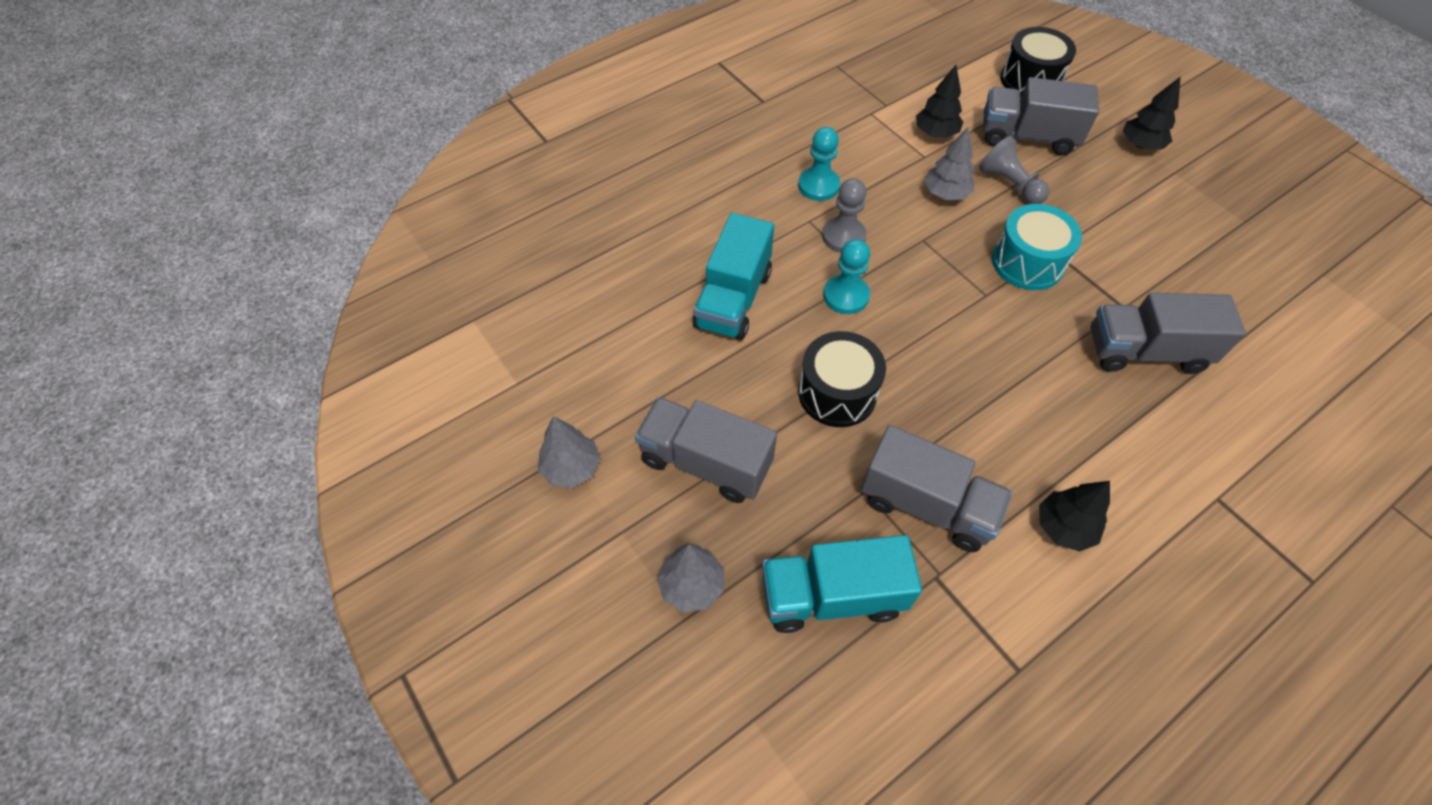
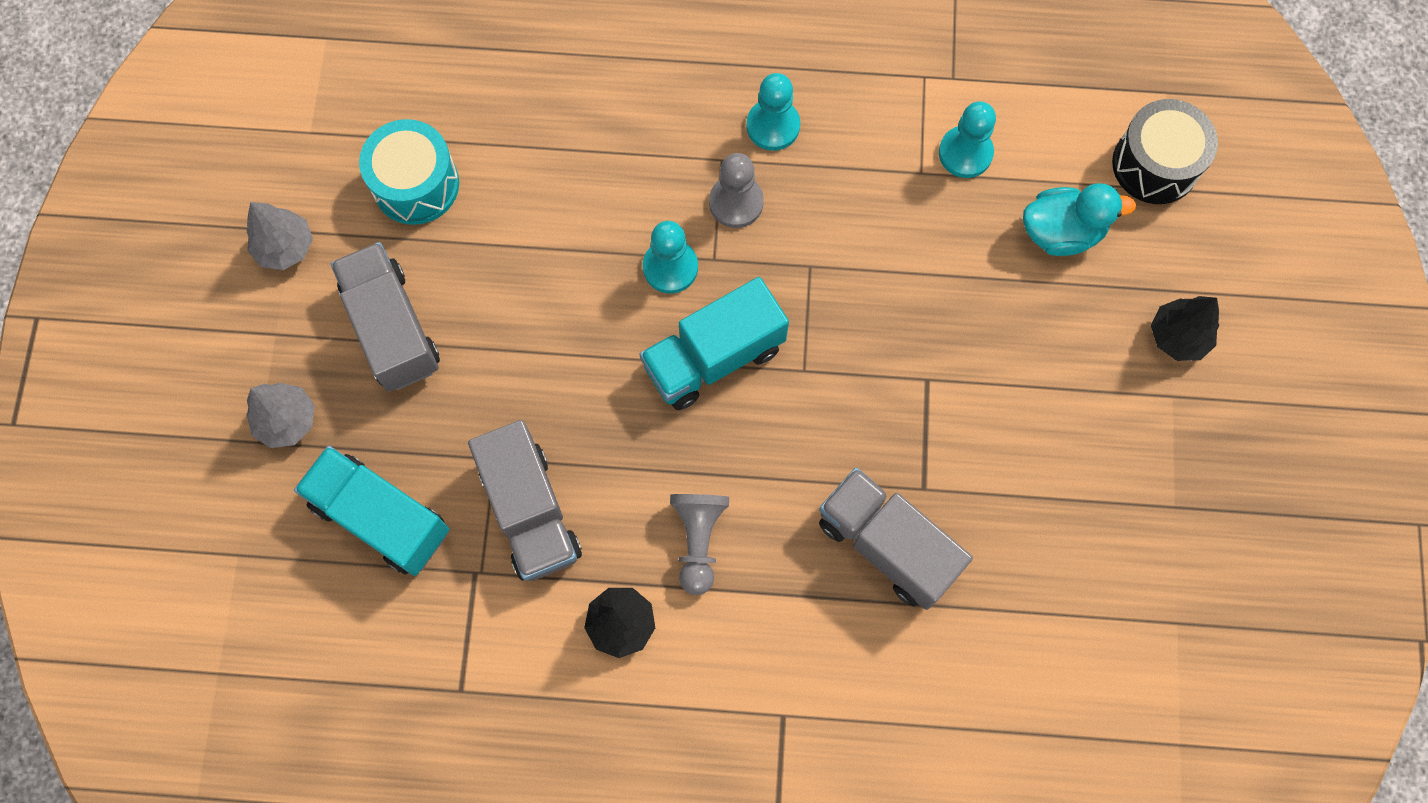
camera: 40 degrees right, 15 degrees up
(733, 299) = (565, 191): turquoise truck -> turquoise truck (713, 357)
(837, 393) = (562, 355): black drum -> none
(935, 133) = (965, 153): black tree -> turquoise pawn
(945, 194) = (891, 233): grey tree -> none
(1009, 185) = (971, 273): grey pawn -> grey pawn (698, 540)
(1027, 137) = (1061, 232): grey truck -> turquoise duck
(1027, 262) = (884, 370): turquoise drum -> turquoise drum (416, 184)

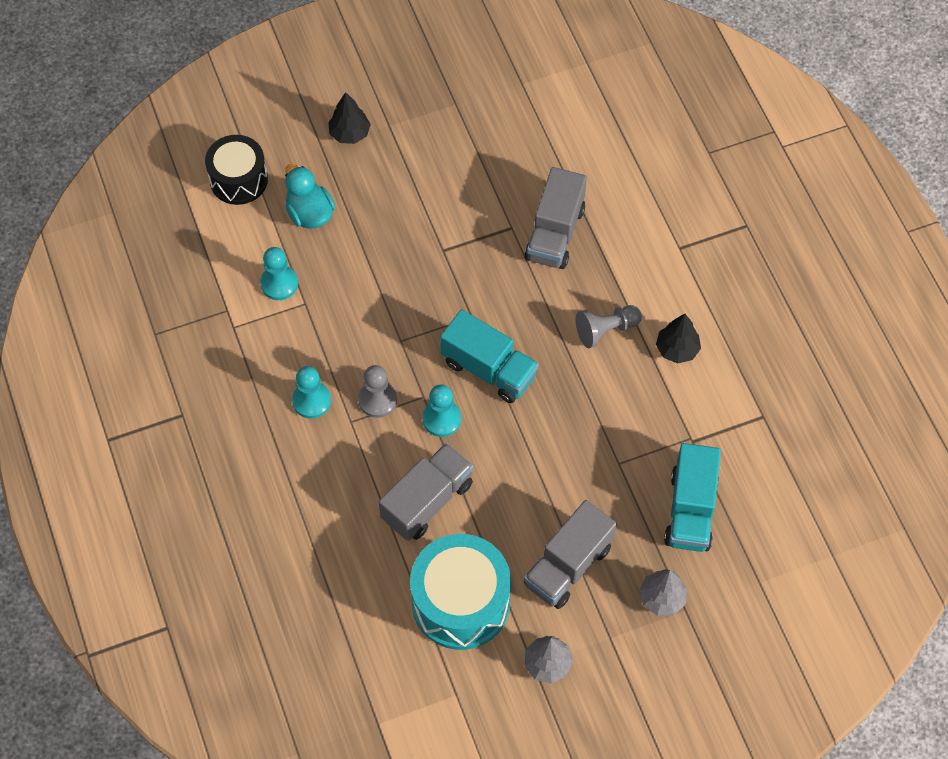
camera: 115 degrees left, 10 degrees down
(416, 184) = (460, 602): turquoise drum -> turquoise drum, size x1.51
(530, 512) = (640, 427): grey truck -> grey truck (427, 501)

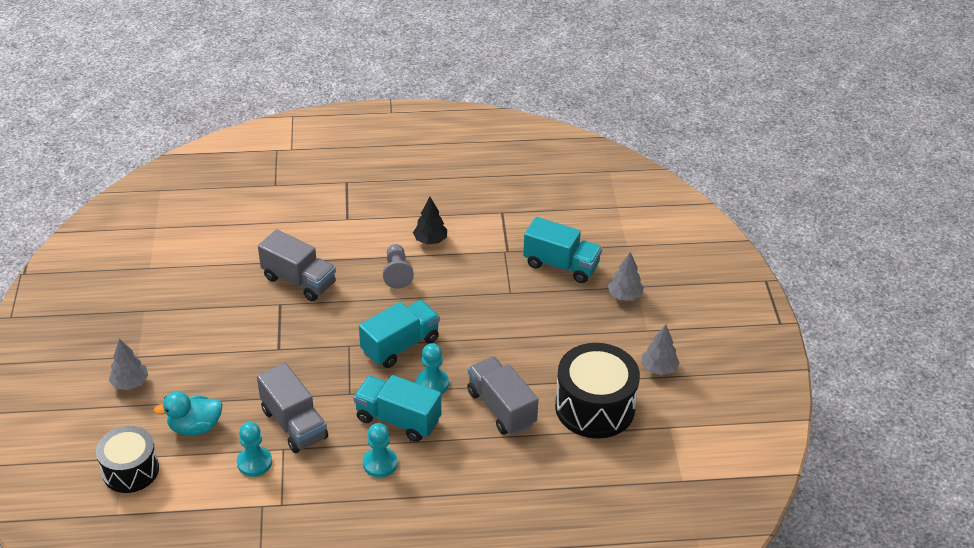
camera: 75 degrees left, 20 degrees down
(350, 133) = (130, 383): black tree -> grey tree
(377, 400) = (398, 420): grey pawn -> turquoise truck
(460, 602) = (595, 407): turquoise drum -> black drum
(568, 565) = (583, 339): grey truck -> grey truck (294, 424)

